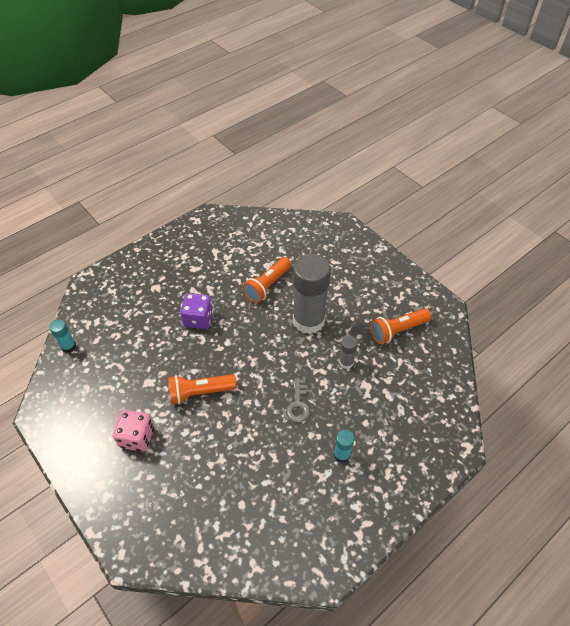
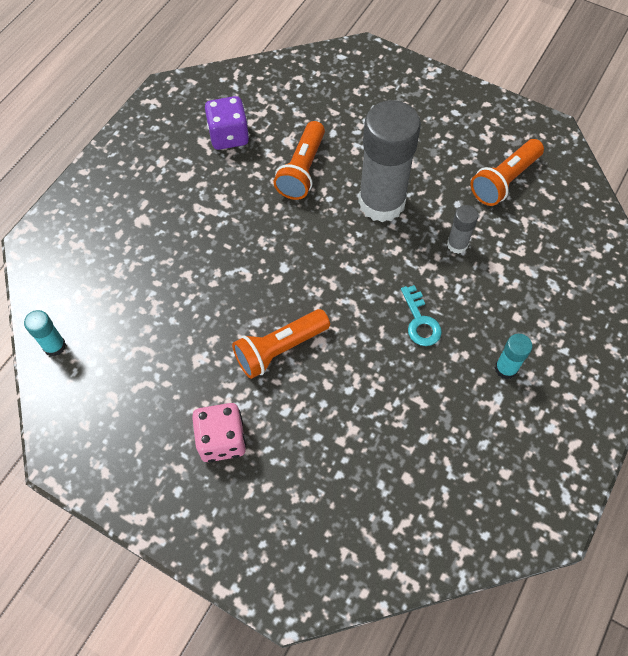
camera: 20 degrees left, 10 degrees up
(198, 319) = (227, 247): purple dice -> purple dice (229, 136)
(298, 404) = (420, 321): grey key -> turquoise key

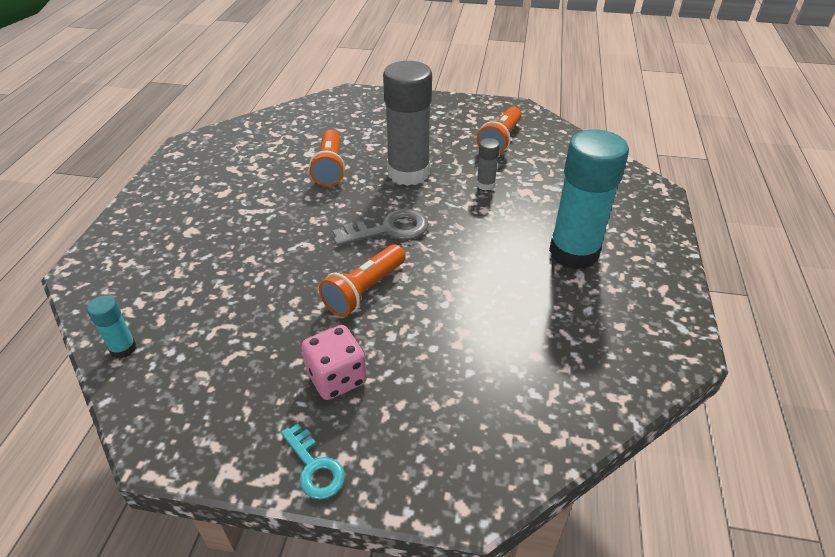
camera: 20 degrees left, 20 degrees down
(229, 136) = (254, 160): purple dice -> none
(331, 278) = (389, 230): none -> grey key
(420, 321) = (483, 239): turquoise key -> turquoise key (314, 467)
(506, 368) = (573, 252): turquoise glue stick -> turquoise glue stick, size x2.30

